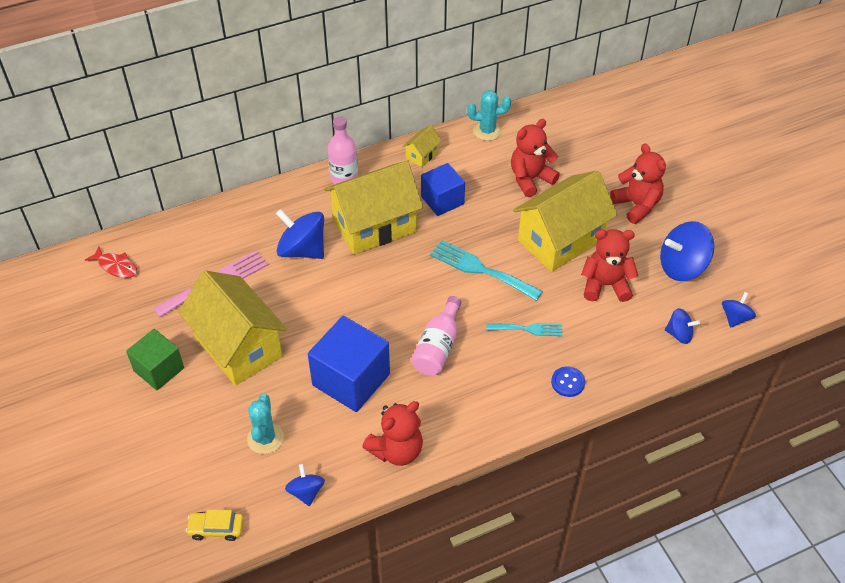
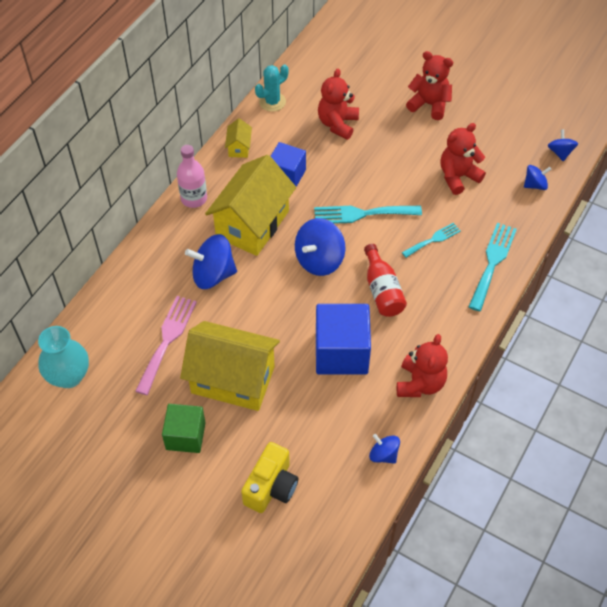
camera: 35 degrees left, 5 degrees up
(116, 266) = (69, 376): red fish -> turquoise vase
(187, 456) = (271, 487): none -> yellow camera
(216, 529) = (343, 524): yellow car -> none
(265, 438) = (318, 435): turquoise cactus -> none
(438, 347) = (382, 290): pink bottle -> red bottle
(560, 240) = (399, 160): yellow house -> none
(568, 382) = (492, 262): blue button -> turquoise fork
(682, 266) = (497, 134): blue spinning top -> blue spinning top (319, 260)

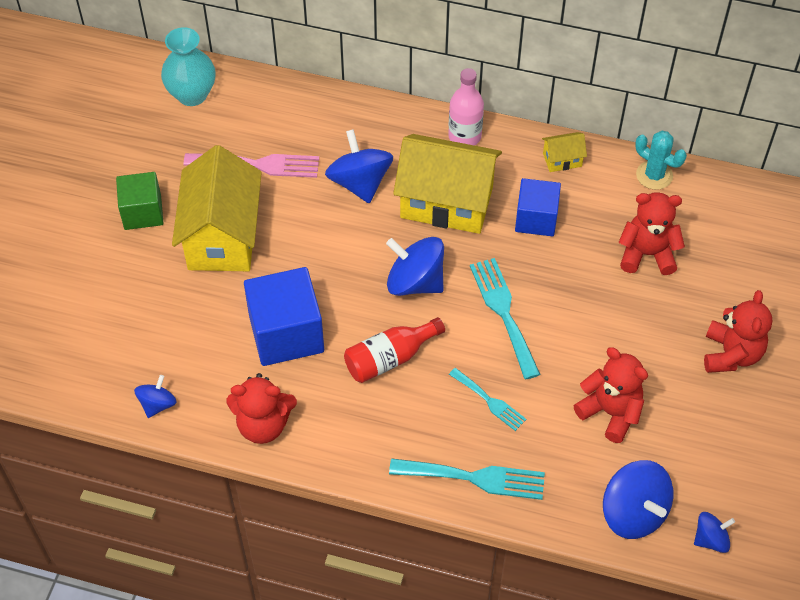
camera: 75 degrees right, 0 degrees up
(271, 487) = (96, 304): yellow camera -> none
(535, 185) = (633, 513): blue spinning top -> blue spinning top, size x1.79

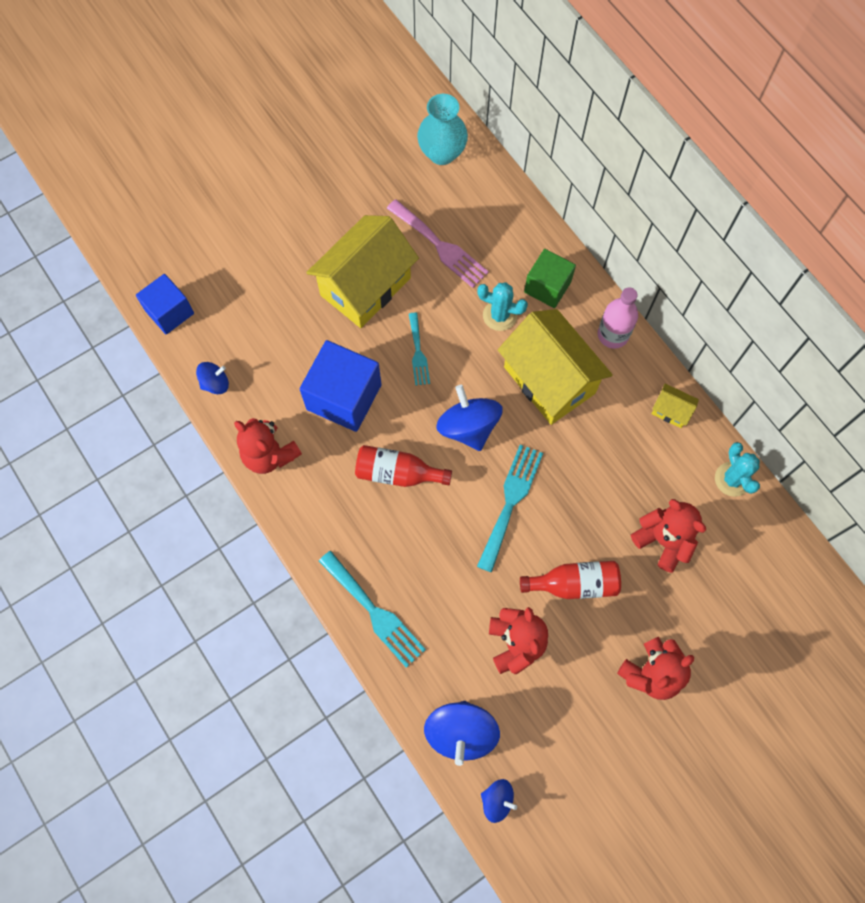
camera: 40 degrees right, 15 degrees up
(142, 212) = (328, 226): green cube -> green cube (547, 287)
(359, 183) = (499, 315): blue spinning top -> turquoise cactus
(489, 401) = (437, 563): turquoise fork -> turquoise fork (418, 352)
(536, 219) = (604, 445): blue cube -> blue cube (169, 312)
(612, 335) = (574, 584): none -> red bottle

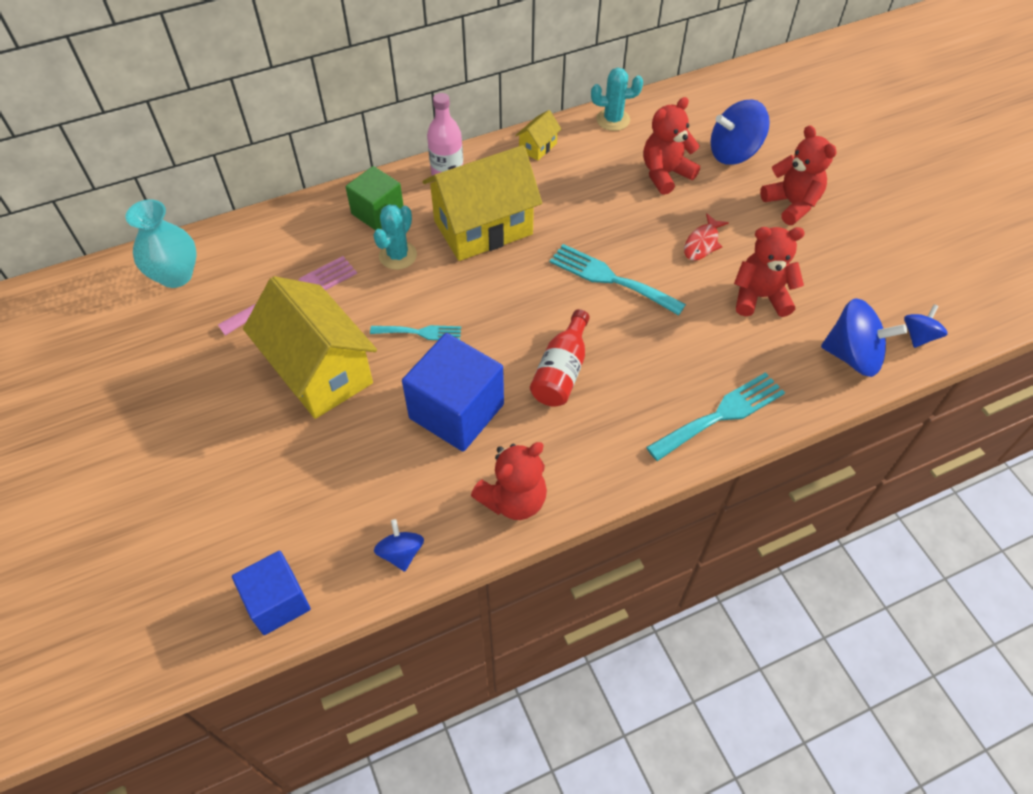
camera: 80 degrees left, 15 degrees down
(468, 427) = (520, 301): blue spinning top -> blue spinning top (733, 153)
(574, 584) = (702, 243): red bottle -> red fish

